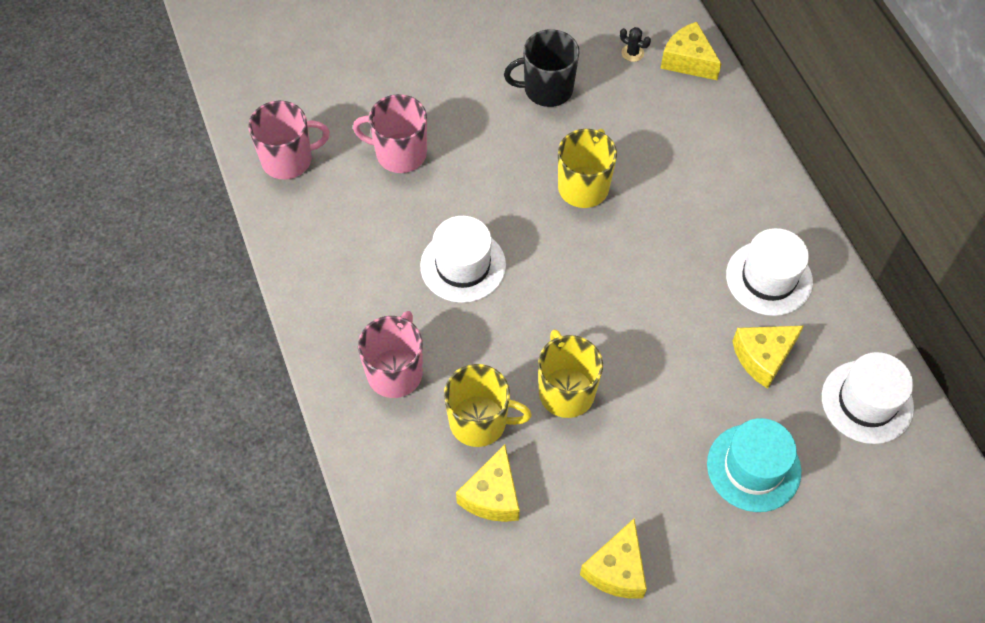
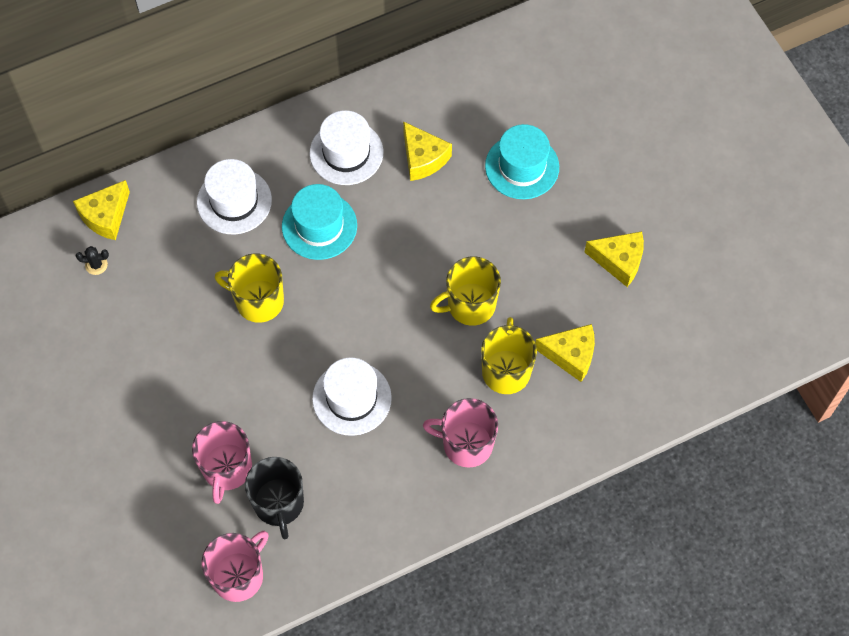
camera: 95 degrees left, 5 degrees up
(288, 159) = (238, 575): pink mug -> pink mug turned 60 degrees clockwise
(547, 89) = (143, 339): black mug -> black mug (279, 504)
(632, 53) = (96, 265): black cactus -> black cactus turned 60 degrees clockwise
(673, 246) = (319, 226): none -> turquoise hat
(867, 402) = (455, 87): white hat -> white hat (234, 201)

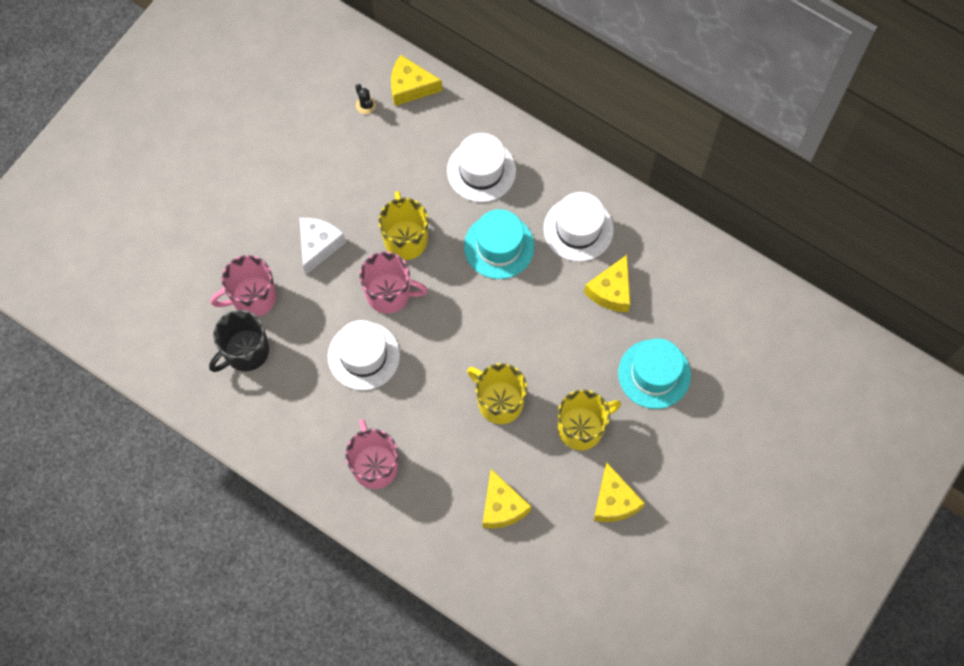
camera: 60 degrees right, 5 degrees up
(213, 381) = (318, 245): none -> white cheese
(238, 575) = (173, 355): pink mug -> pink mug (389, 293)
(506, 370) = (457, 462): yellow mug -> yellow mug (581, 428)

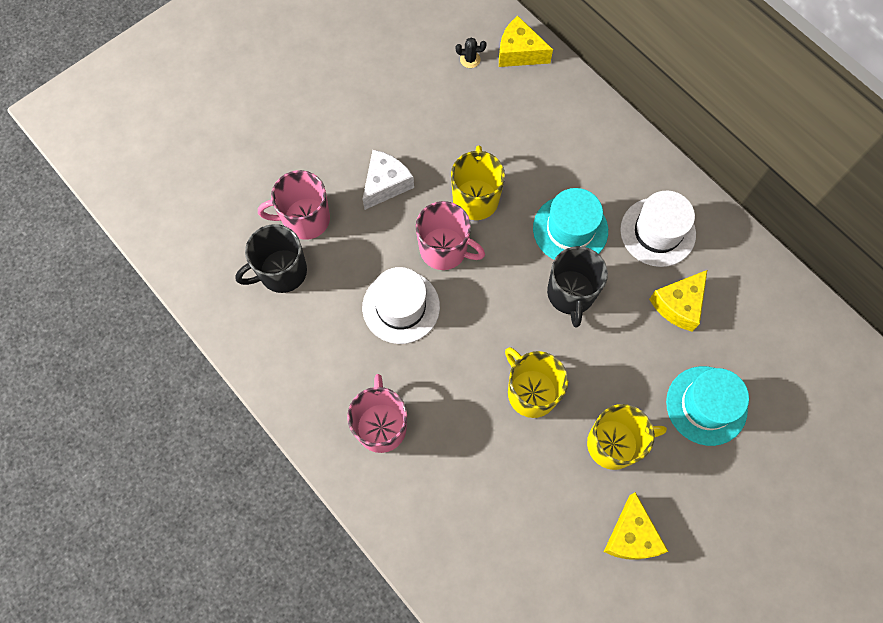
camera: 15 degrees right, 0 degrees up
(365, 105) = (470, 59): black cactus -> black cactus turned 75 degrees counterclockwise
(481, 170) = (570, 149): white hat -> none
(502, 506) = (506, 508): yellow cheese -> none
(513, 305) = (571, 294): none -> black mug

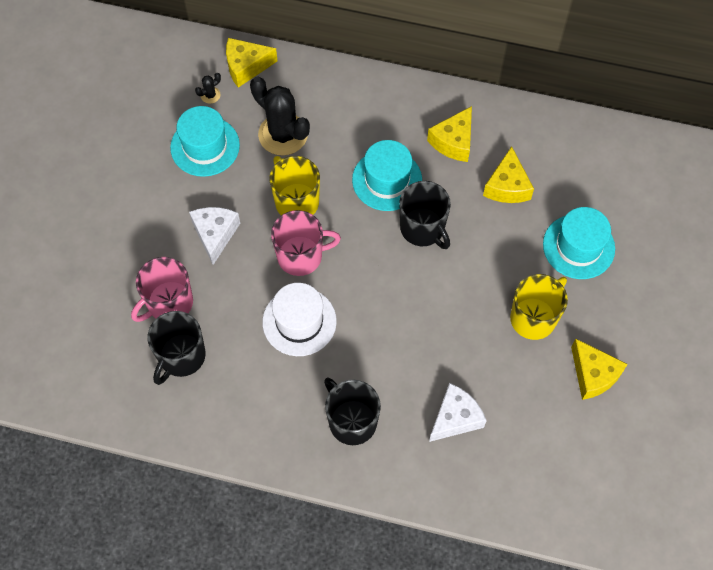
camera: 35 degrees left, 5 degrees down
(381, 426) = (352, 421): pink mug -> black mug
(433, 102) = (205, 146): none -> turquoise hat
(473, 486) = (455, 418): none -> white cheese
(507, 132) = (283, 134): none -> black cactus
(531, 392) = (446, 320): yellow mug -> none
(657, 232) = (453, 141): white hat -> yellow cheese

